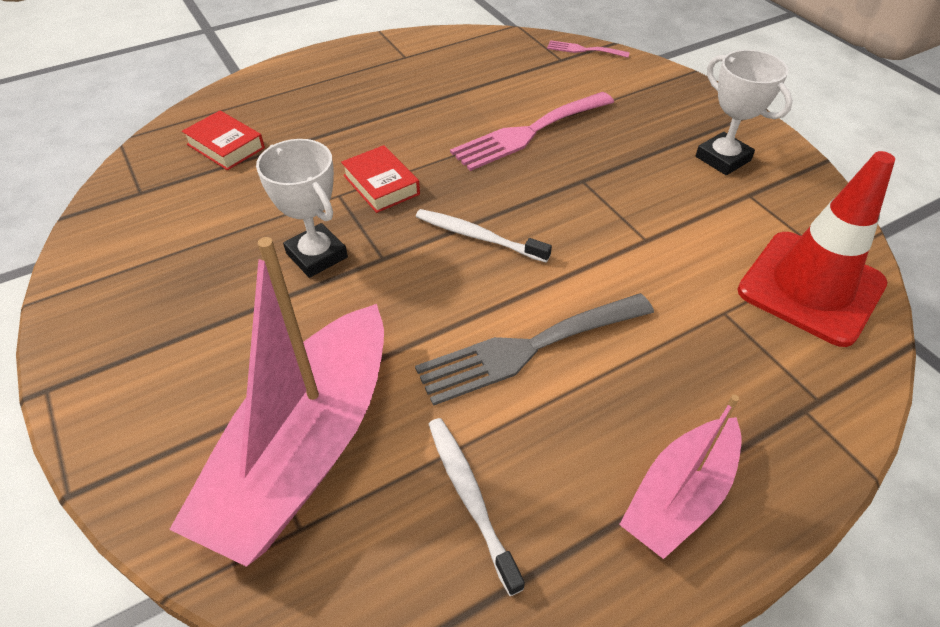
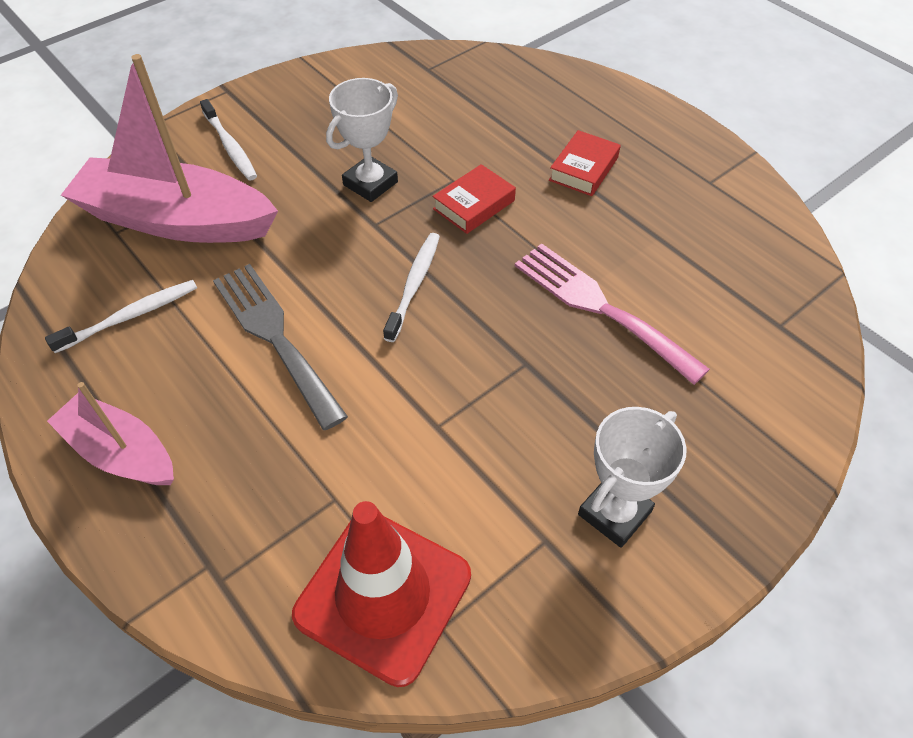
camera: 80 degrees right, 5 degrees up
(179, 386) = (230, 146): none -> white toothbrush
(226, 146) = (501, 96): red book -> red book (583, 169)
(583, 50) = (817, 348): pink fork -> none

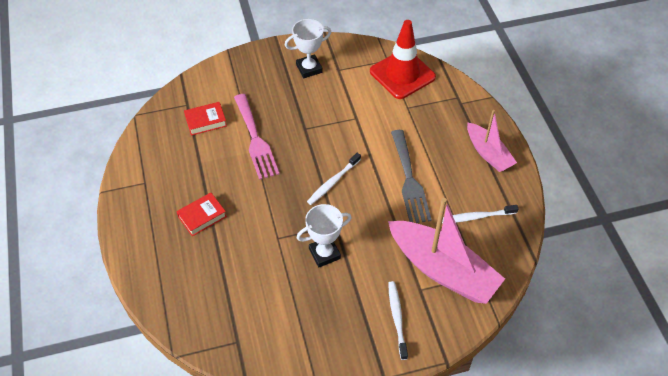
camera: 155 degrees left, 0 degrees up
(474, 205) = (276, 216): red book -> red book (206, 121)

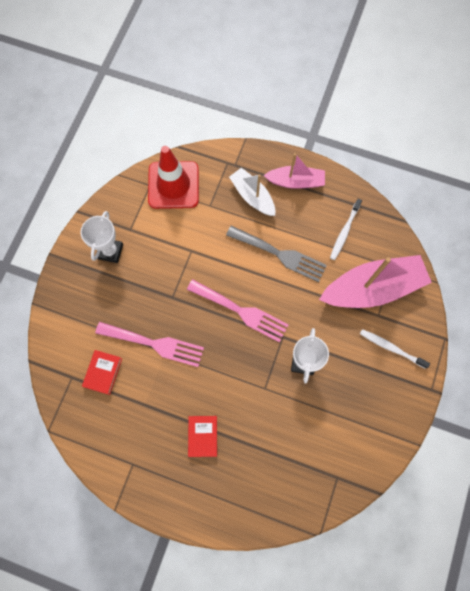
camera: 55 degrees left, 20 degrees up
(333, 182) = (241, 311): white toothbrush -> pink fork
(444, 131) = (252, 196): none -> white boat

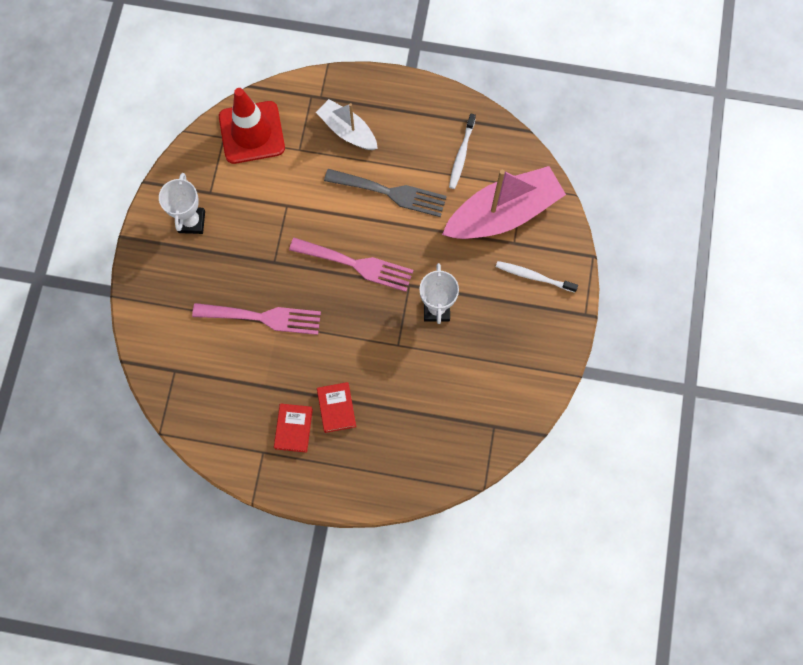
camera: 10 degrees left, 0 degrees up
(103, 372) = (210, 359): red book -> red book (294, 429)
(295, 182) = (395, 106): pink boat -> none

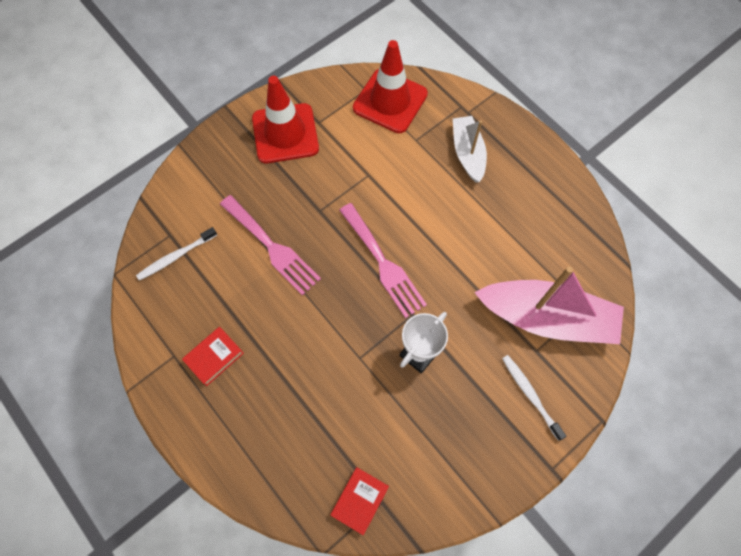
camera: 40 degrees right, 5 degrees down
(191, 222) = (285, 133): white trophy -> red traffic cone
(336, 408) = (263, 369): red book -> red book (360, 500)
(391, 193) = (462, 227): grey fork -> none
(461, 155) = (549, 241): white toothbrush -> white toothbrush (176, 256)

